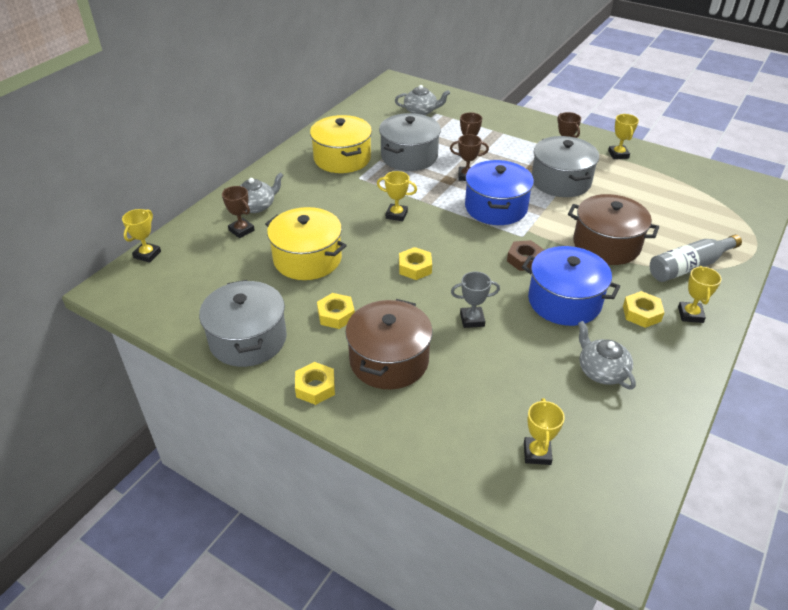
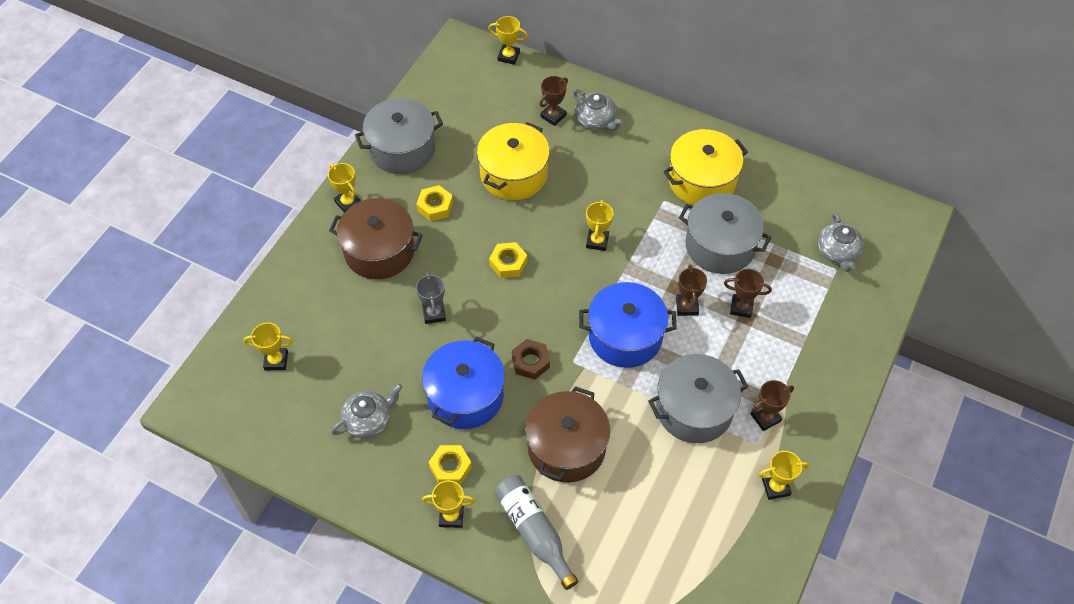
camera: 85 degrees right, 15 degrees up
(315, 387) = (348, 203): yellow nut -> yellow trophy

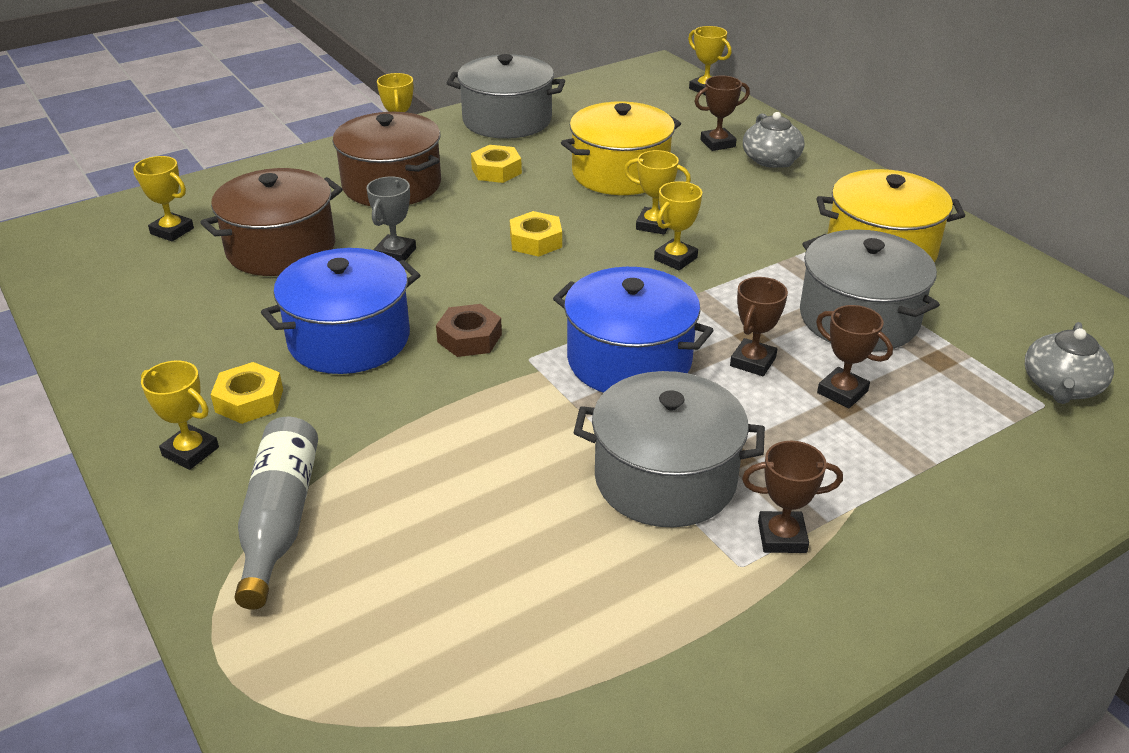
camera: 30 degrees right, 20 degrees down
(368, 420) = (207, 316): grey teapot -> none
(566, 447) = (427, 443): brown pot -> brown pot (281, 248)
(776, 487) = (728, 640): yellow trophy -> yellow trophy (654, 225)

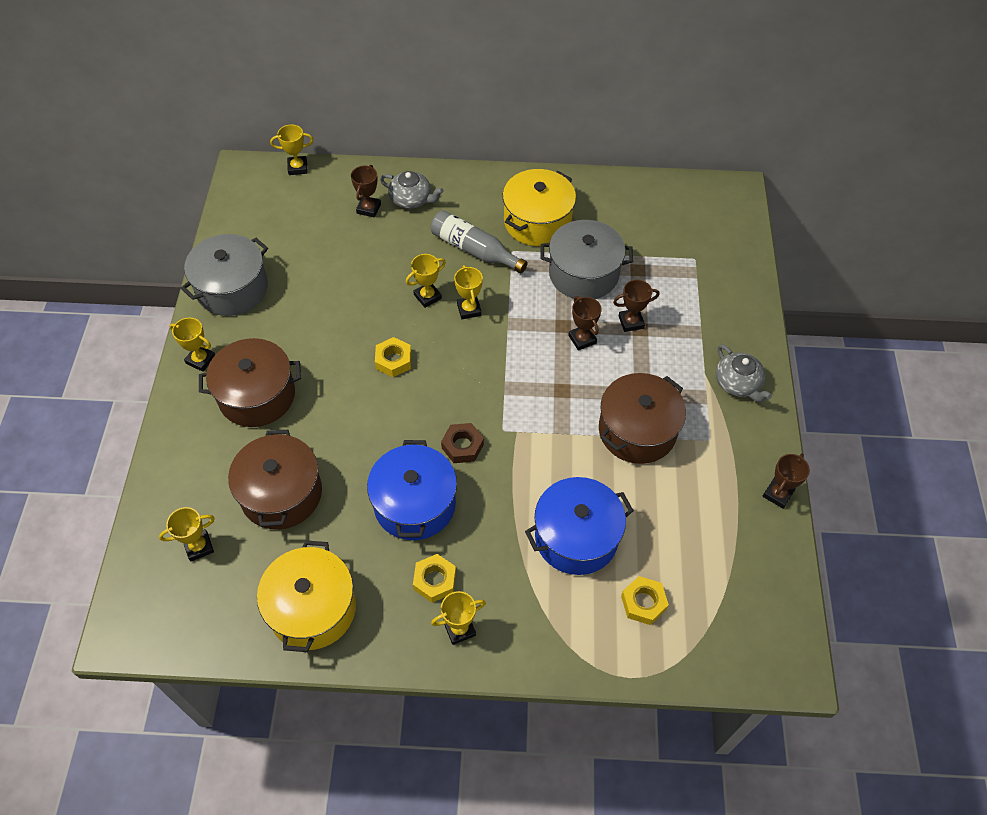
camera: 55 degrees left, 20 degrees up
(279, 520) = (548, 609): grey bottle -> grey bottle (474, 250)
(395, 253) = (343, 436): grey trophy -> none
(496, 171) = (293, 332): yellow nut -> yellow nut (643, 603)
(620, 173) = (357, 275): yellow pot -> yellow pot (312, 608)
(629, 360) = (540, 388): blue pot -> blue pot (576, 537)
(665, 478) = (637, 431): grey pot -> brown pot
(782, 537) = (703, 413): brown trophy -> brown trophy (777, 494)
(1061, 386) = (688, 243): grey teapot -> grey teapot (737, 383)

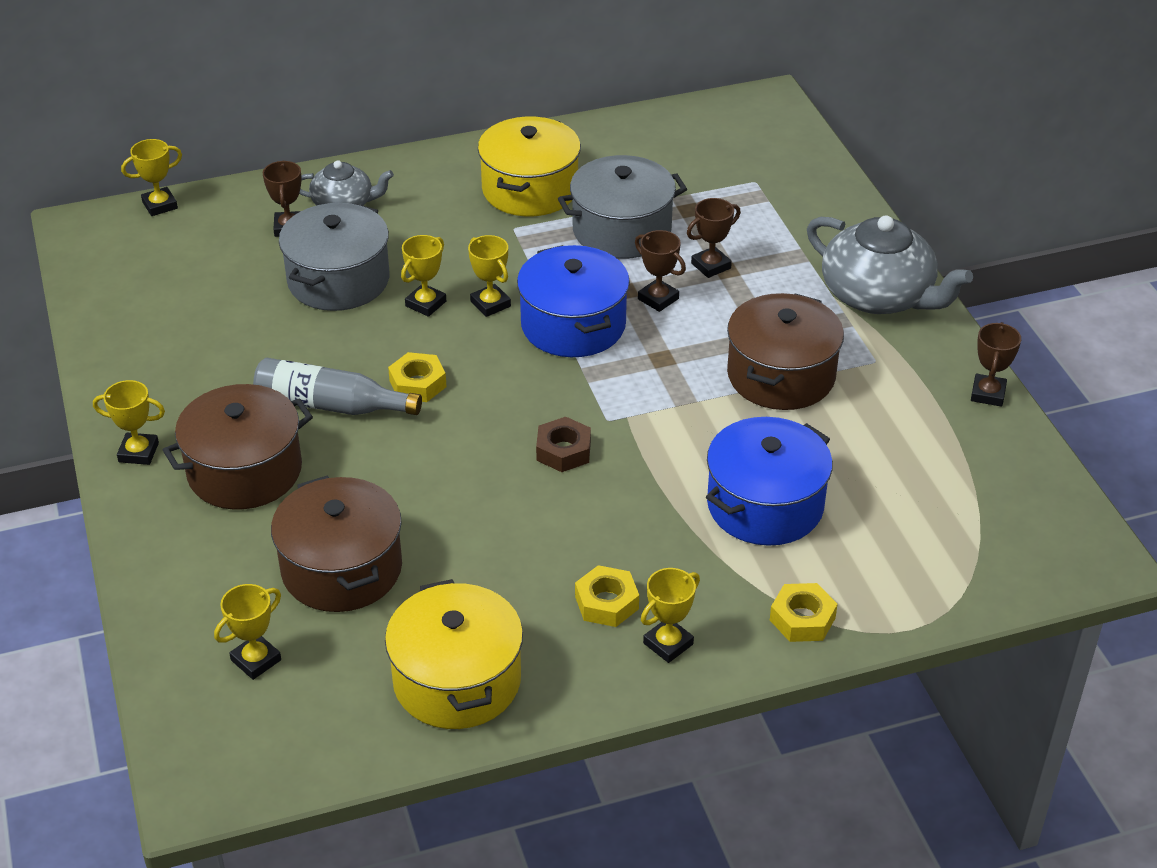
camera: 20 degrees left, 15 degrees down
(232, 288) = (140, 361): grey pot -> grey pot (338, 280)
(414, 504) = (534, 529): blue pot -> blue pot (573, 325)
(474, 250) = (461, 239): grey bottle -> grey bottle (330, 405)
(643, 603) = (886, 548): yellow nut -> yellow nut (802, 619)
(737, 383) = (878, 295): grey teapot -> grey teapot, size x1.73

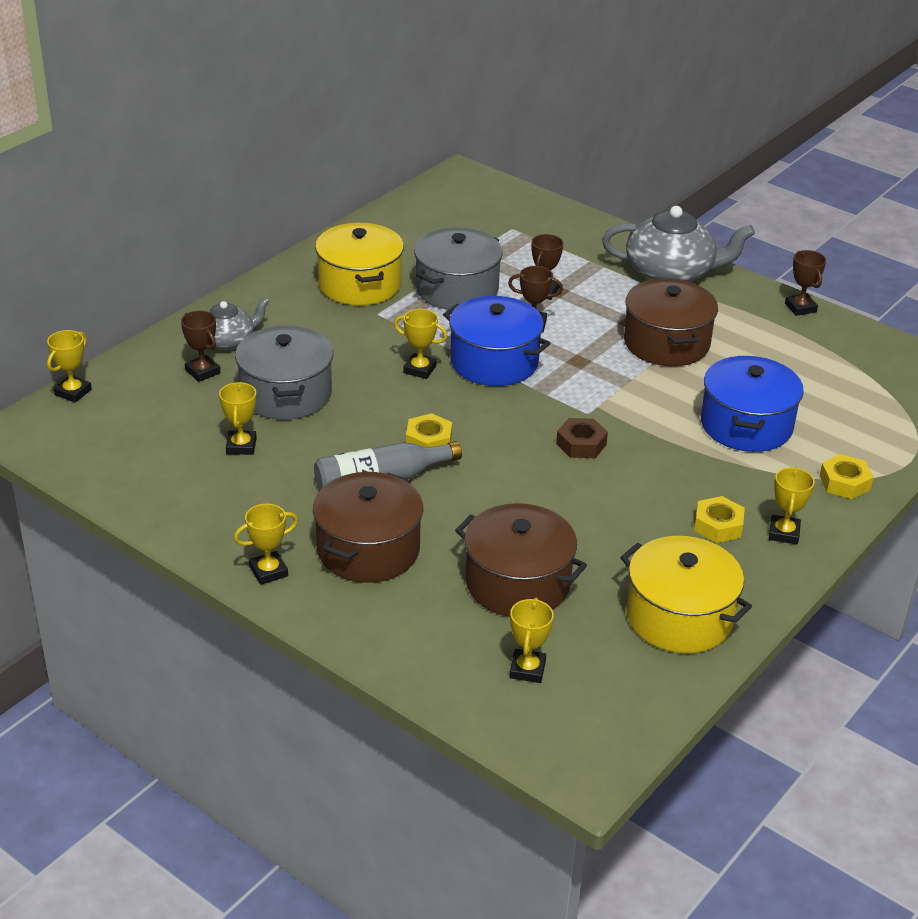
camera: 35 degrees left, 5 degrees down
(426, 304) = (372, 386): yellow trophy -> yellow trophy (241, 446)

